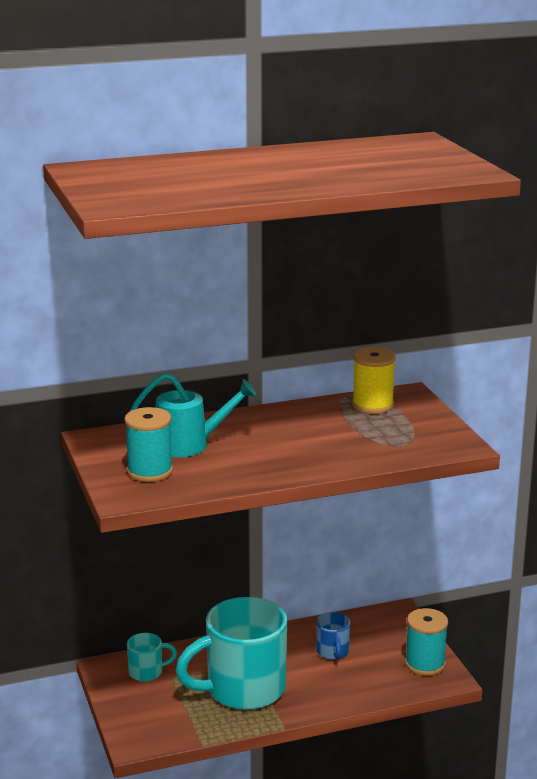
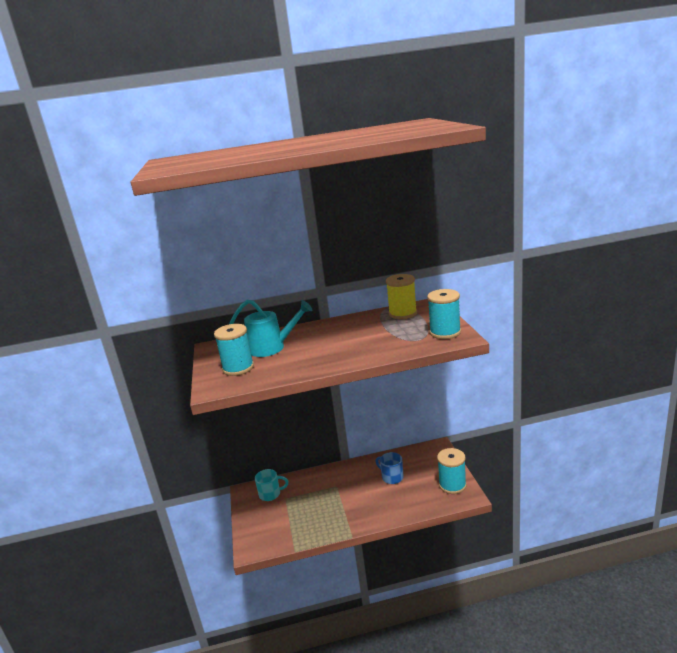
camera: 10 degrees right, 0 degrees up
(242, 690) = (329, 506): turquoise mug -> none
(333, 652) = (391, 477): blue mug -> blue mug turned 135 degrees clockwise
(438, 437) = (445, 332): none -> turquoise spool

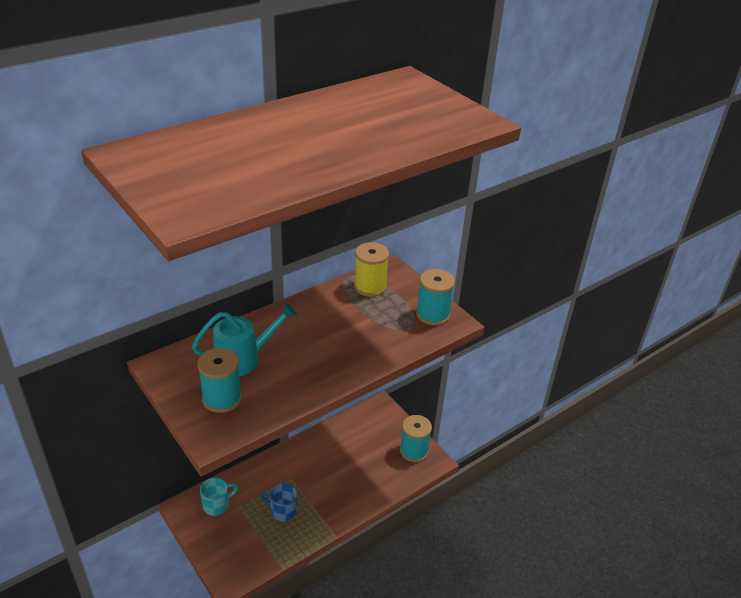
camera: 30 degrees left, 15 degrees up
(391, 477) = (347, 454): blue mug -> blue mug (282, 510)

